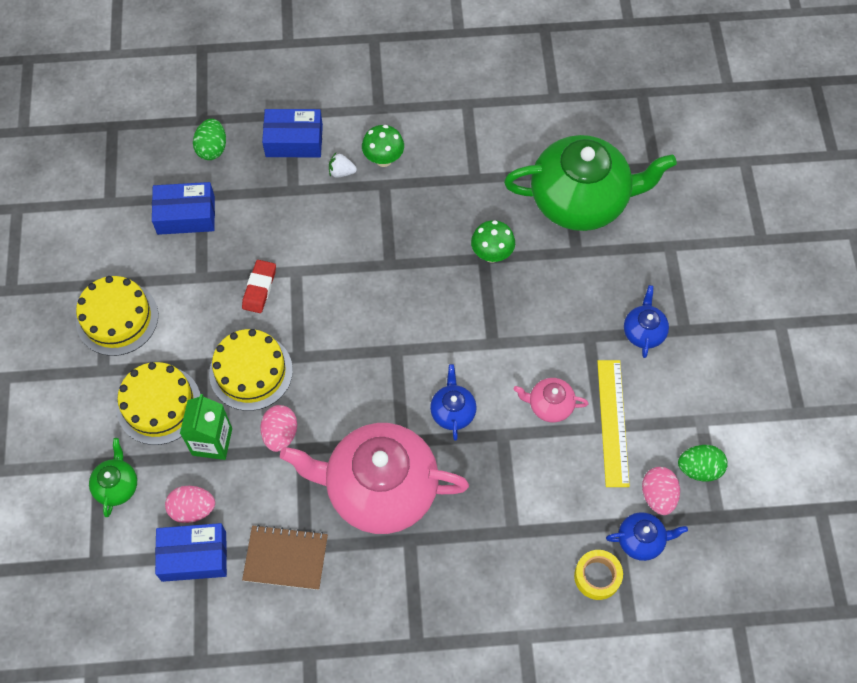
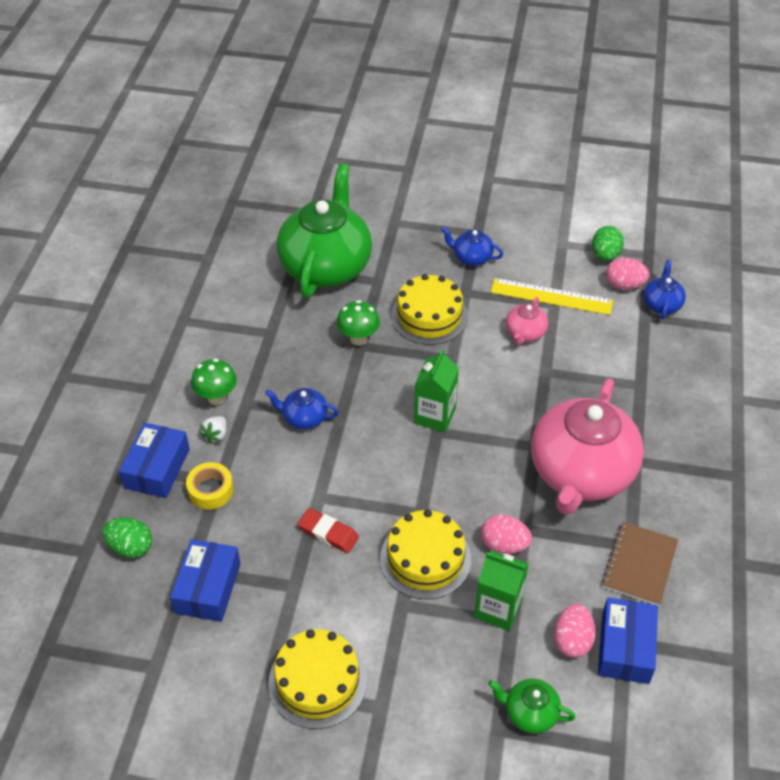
camera: 75 degrees left, 15 degrees down
(159, 405) = (441, 654): yellow cake -> yellow cake (429, 316)
(414, 344) = (435, 416): none -> green carton
(453, 412) = (514, 402): blue teapot -> blue teapot (304, 418)
(597, 576) = (689, 339): yellow tape -> yellow tape (210, 490)

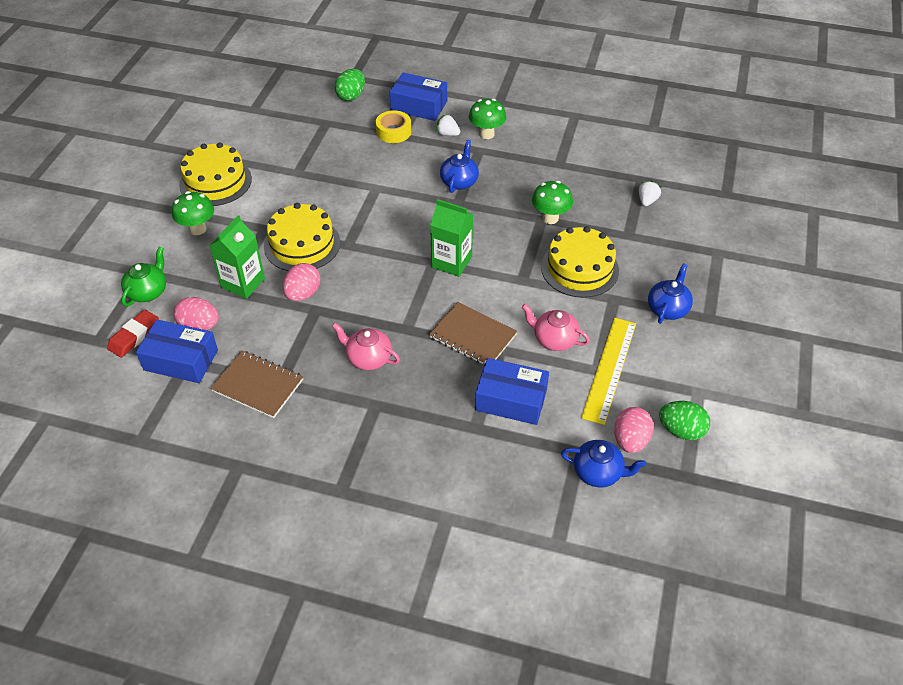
camera: 95 degrees right, 0 degrees up
(208, 588) = (307, 131): blue box -> blue box (511, 400)
(326, 266) = (647, 201): green teapot -> white strawberry
(328, 533) = (340, 191): red eraser -> red eraser (134, 336)
(412, 681) = (198, 229): none -> green mushroom
(533, 392) = (473, 336): none -> brown notebook
(581, 473) = (368, 358): pink teapot -> pink teapot, size x0.43

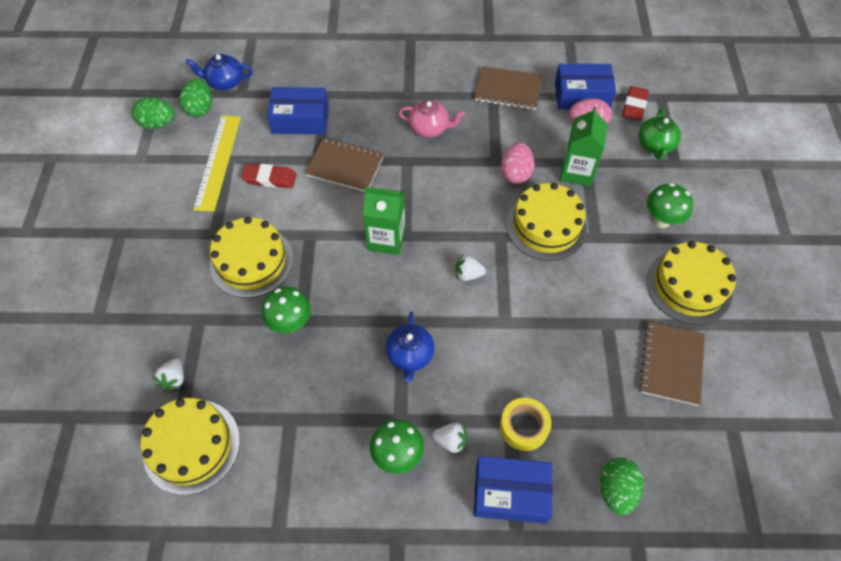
camera: 165 degrees right, 10 degrees up
(267, 143) = (671, 364): none -> brown notebook
(390, 223) = (468, 274): none -> white strawberry
(554, 339) = (270, 178): pink teapot -> red eraser
(630, 440) = (200, 108): pink egg -> green egg
(632, 163) = (191, 446): none -> yellow cake
(668, 309) = (160, 233): blue teapot -> none

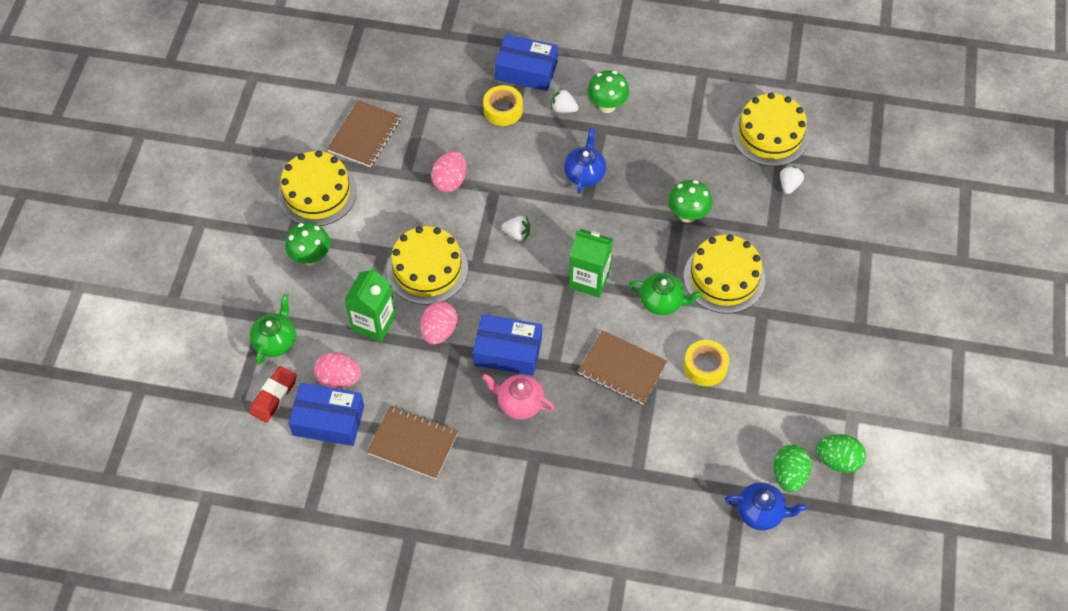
camera: 170 degrees left, 0 degrees up
(218, 162) = (763, 396): yellow ruler -> none
(270, 178) = (705, 366): red eraser -> yellow tape
(300, 119) = (668, 439): blue box -> blue box (508, 351)
(313, 229) = (662, 301): none -> green teapot
(556, 322) = (450, 181): none -> pink egg
(616, 490) = (447, 61): green egg -> none

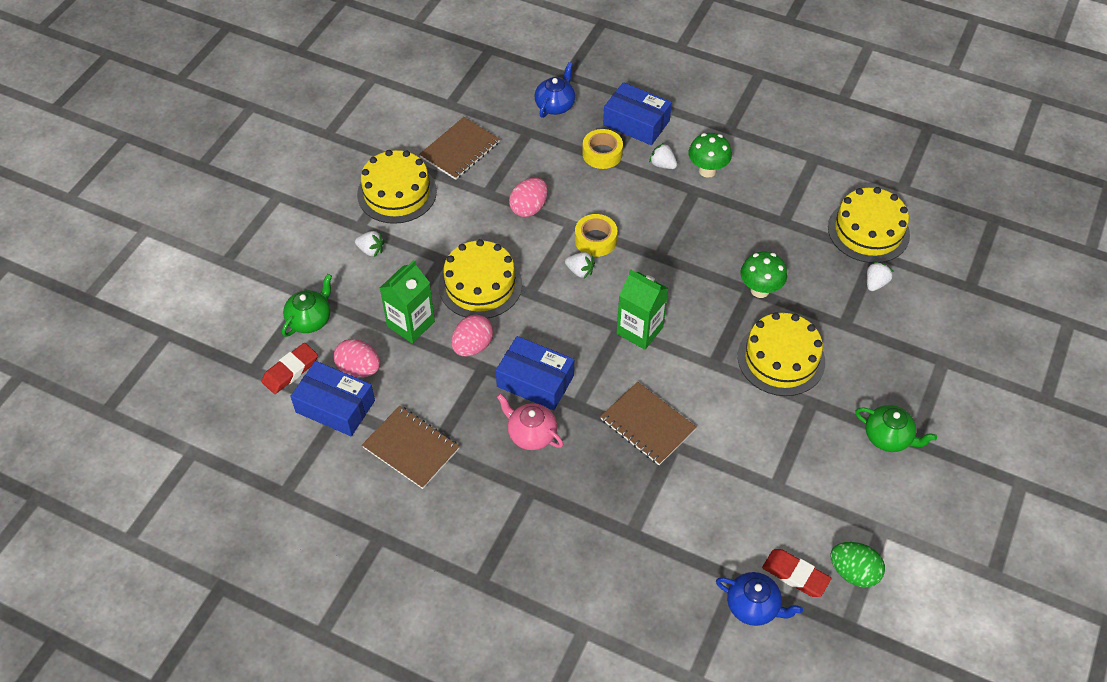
camera: 15 degrees right, 5 degrees down
(311, 257) = (371, 250): green mushroom -> white strawberry
(584, 174) = (665, 229): blue teapot -> blue teapot (555, 105)
(662, 301) = (709, 368): green teapot -> green teapot (888, 437)
(705, 366) = (736, 442): yellow tape -> yellow tape (595, 240)
(789, 475) = (795, 575): green egg -> red eraser

